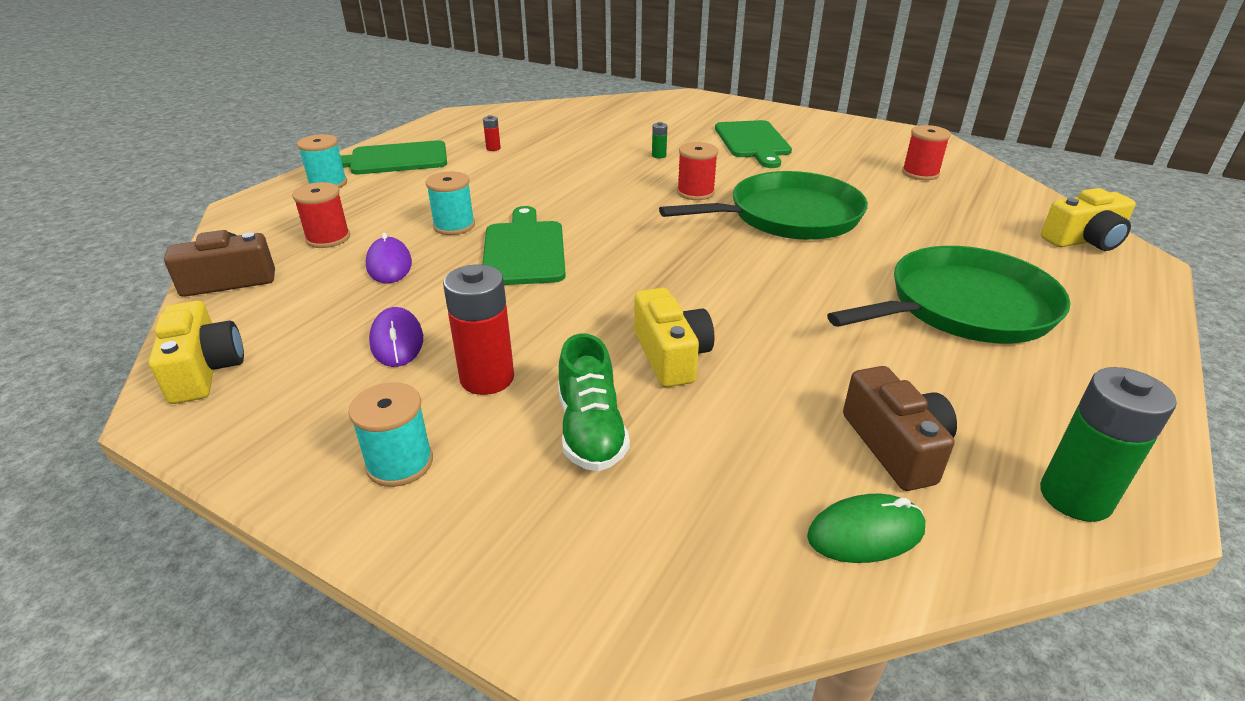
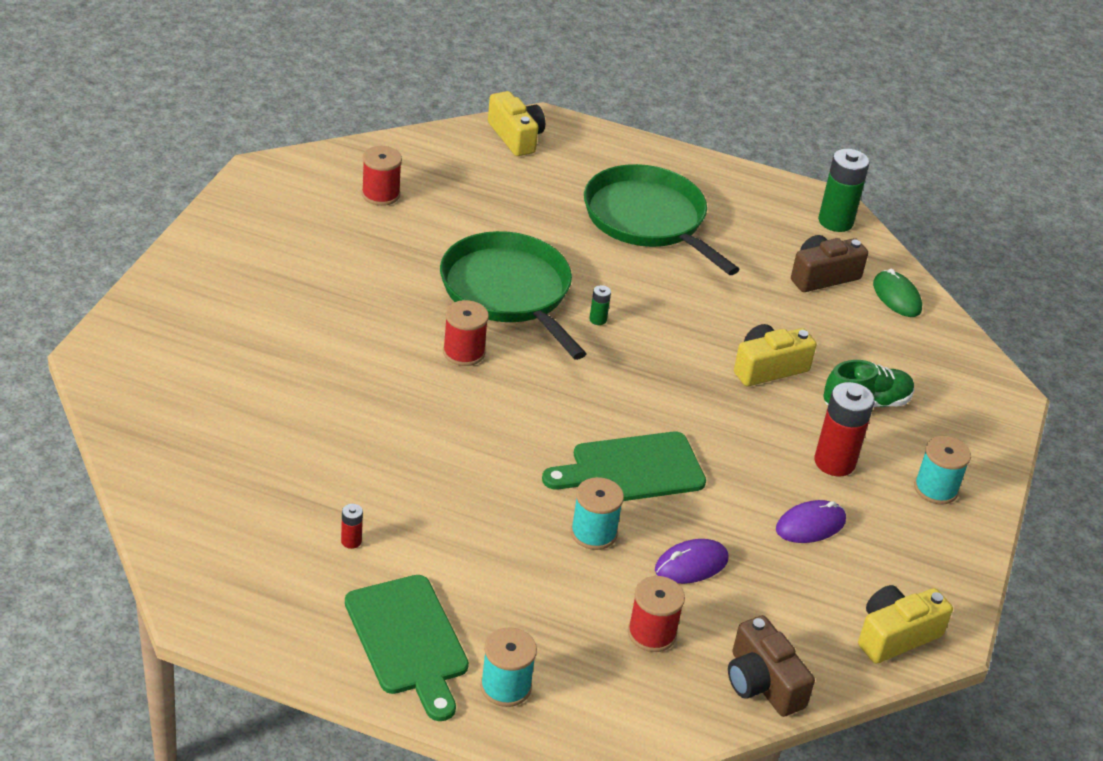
camera: 105 degrees left, 5 degrees up
(659, 156) = (356, 382): green battery -> green battery (598, 320)
(753, 142) = (298, 302): green cutting board -> none

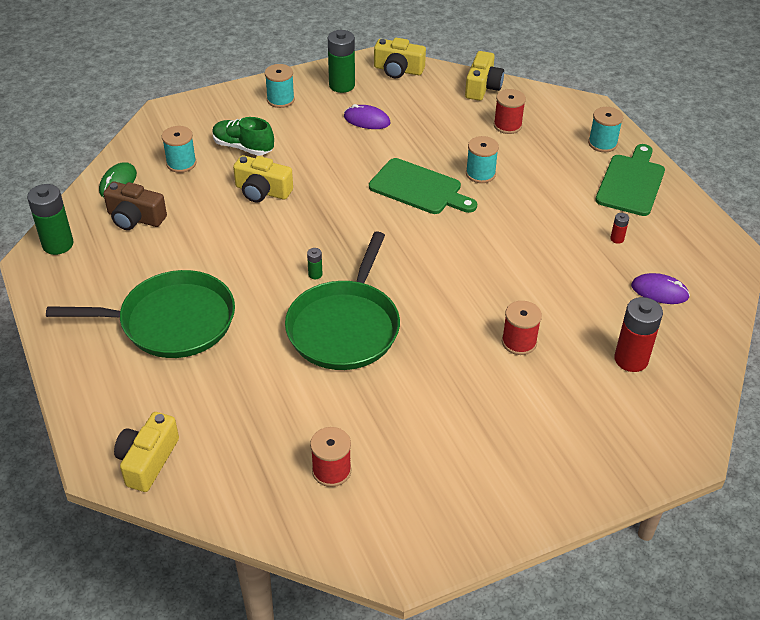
camera: 130 degrees left, 5 degrees up
(463, 352) = (428, 303): red spool -> red spool (519, 342)
(648, 219) = (171, 321): green pan -> green pan turned 105 degrees counterclockwise
(691, 565) = (450, 137): purple mouse -> purple mouse (659, 291)
(762, 683) = (482, 87): brown camera -> yellow camera
(834, 462) = (308, 134): red battery -> red battery (631, 359)
(884, 349) = (181, 163): none -> turquoise spool
(913, 559) = (342, 85): none -> green battery

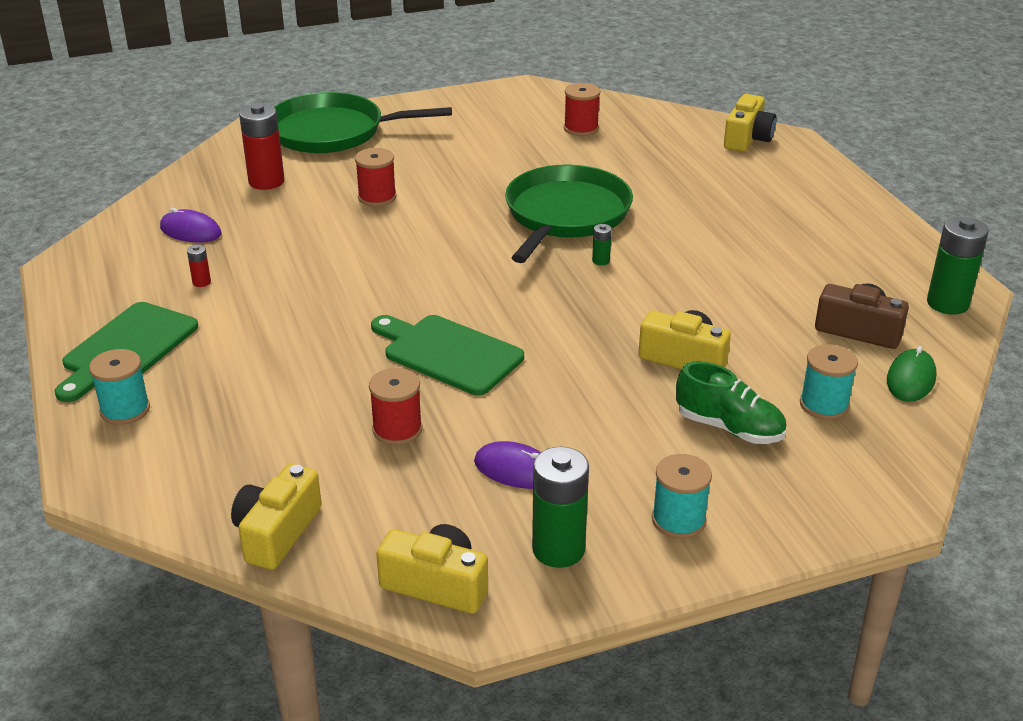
camera: 175 degrees left, 10 degrees down
(171, 321) = (763, 226): green pan -> green pan (333, 132)
(480, 174) = (348, 370): turquoise spool -> none
(507, 125) = (267, 449): red spool -> red spool (397, 430)

